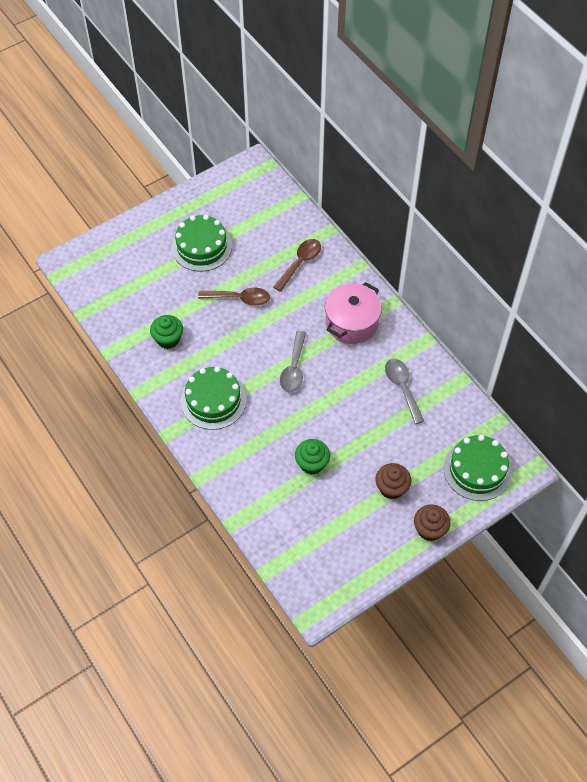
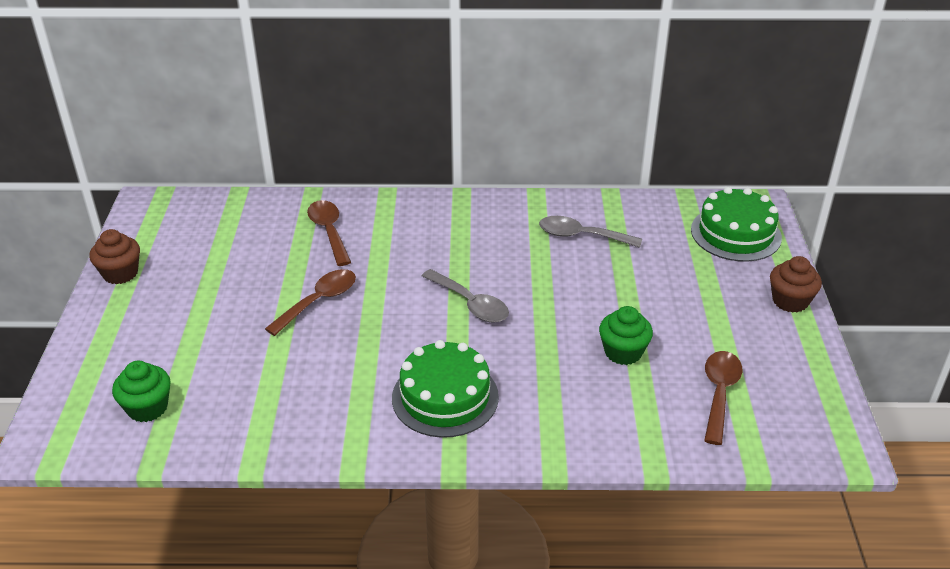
camera: 55 degrees left, 20 degrees down
(168, 339) = (302, 395): green cupcake -> green cupcake (147, 408)
(201, 247) = (201, 297): green cake -> none
(314, 527) = (719, 393): none -> brown spoon
(351, 323) = (456, 232): pink pot -> none
(391, 488) = (711, 304): brown cupcake -> brown cupcake (120, 273)

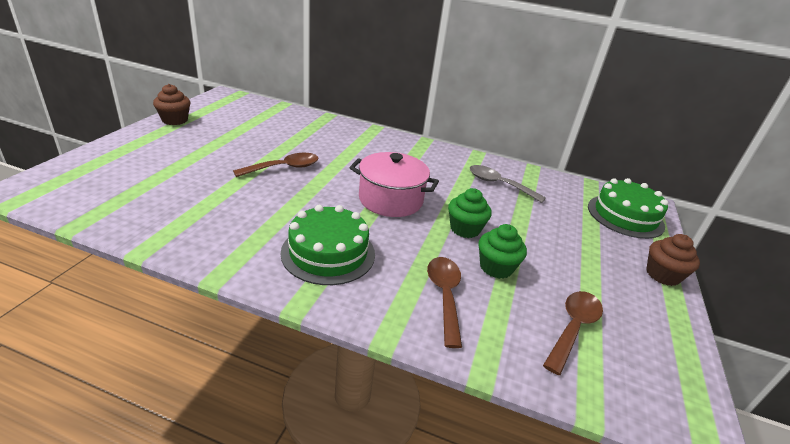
camera: 15 degrees right, 5 degrees down
(147, 408) = (111, 191): green cupcake -> green cupcake (465, 229)
(329, 231) = (322, 135): brown spoon -> brown spoon (444, 296)
(470, 304) = (390, 200): grey spoon -> pink pot

